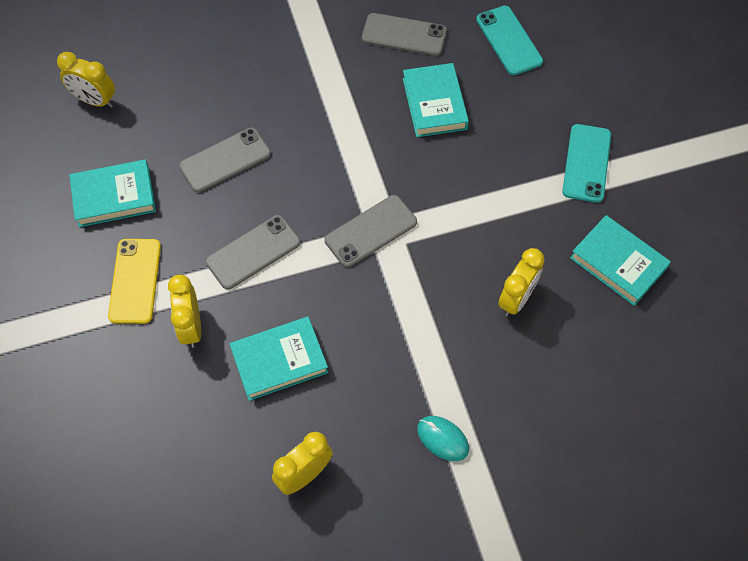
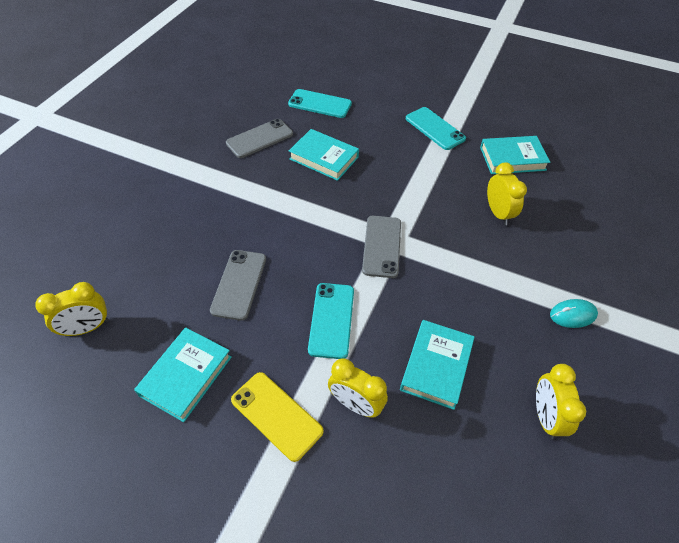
camera: 50 degrees left, 10 degrees down
(253, 252) = (331, 320): grey phone -> turquoise phone

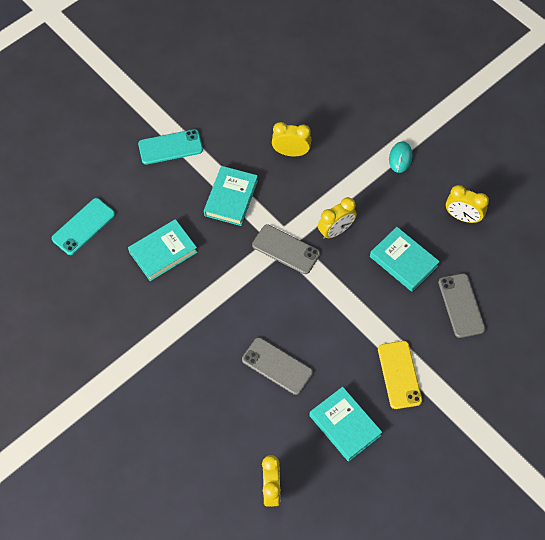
camera: 65 degrees left, 10 degrees up
(259, 139) = (108, 297): grey phone -> grey phone (461, 305)
(276, 415) = (399, 374): yellow phone -> yellow phone turned 75 degrees counterclockwise
(331, 320) = (339, 312): turquoise phone -> none
(355, 404) = (411, 323): yellow clock -> yellow clock (336, 231)
(512, 159) = (238, 109): turquoise book -> turquoise book (231, 198)

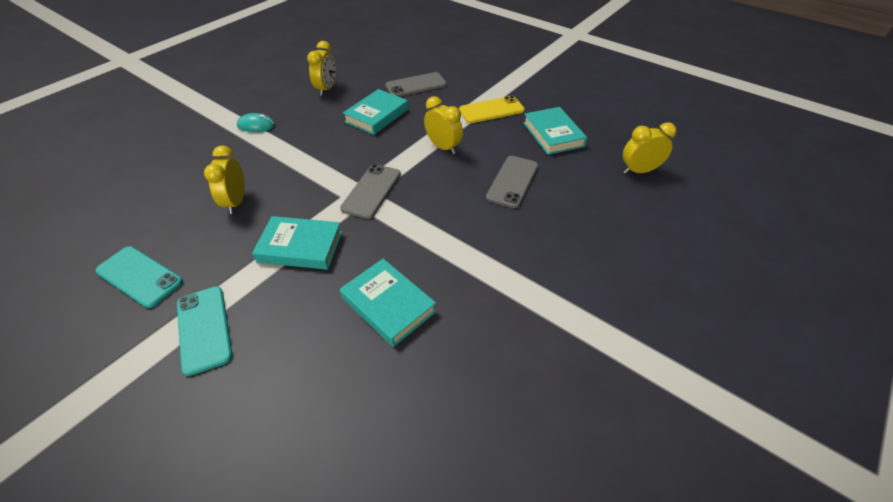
camera: 100 degrees left, 15 degrees down
(83, 226) = (351, 426): turquoise phone -> turquoise phone (139, 276)
(336, 231) = (345, 158): yellow clock -> yellow clock (443, 147)
(345, 425) = (553, 134): turquoise book -> turquoise book turned 60 degrees counterclockwise

